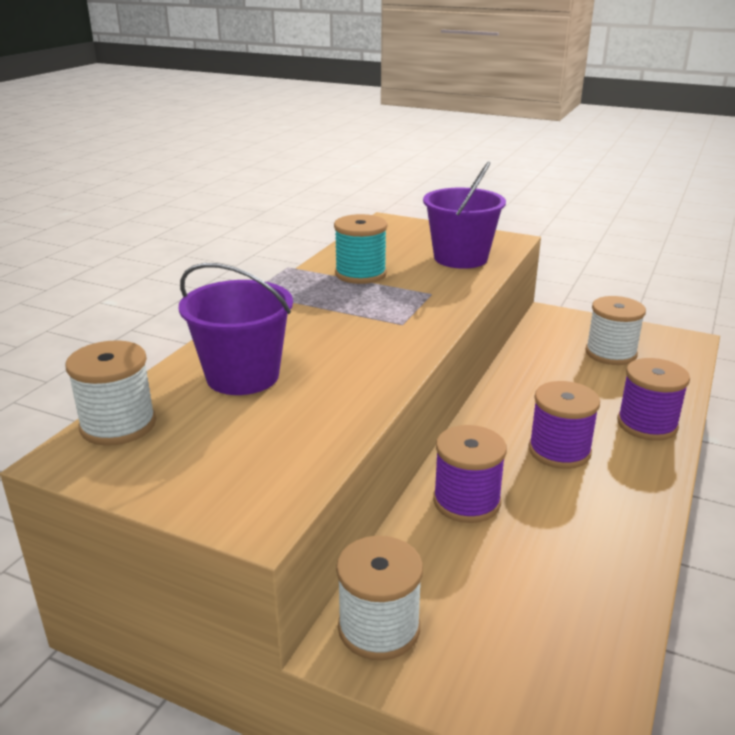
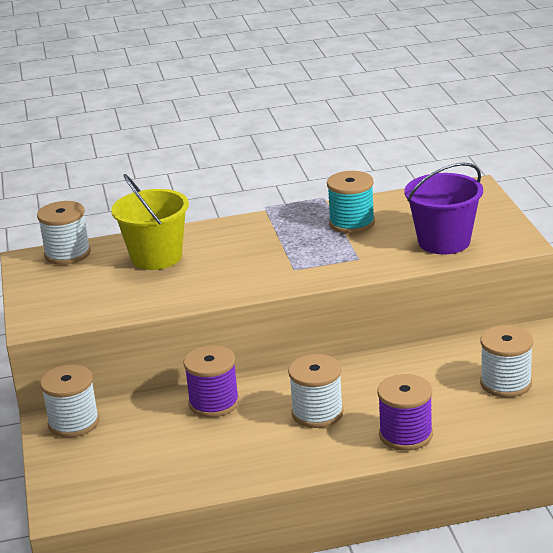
camera: 55 degrees right, 0 degrees up
(242, 376) = (156, 257): purple bucket -> yellow bucket
(559, 451) = (317, 413): purple spool -> white spool

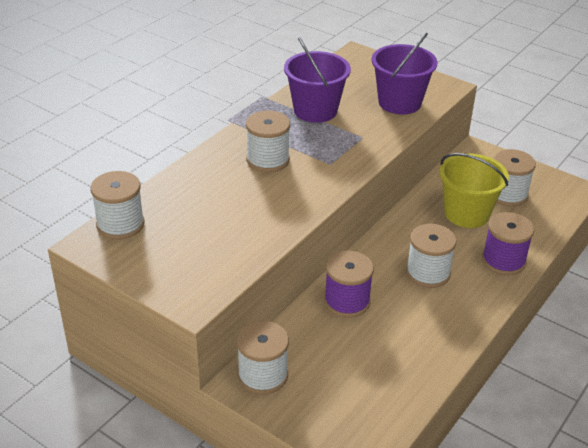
camera: 45 degrees left, 10 degrees up
(156, 257) = (206, 196): yellow bucket -> yellow bucket (466, 213)
(246, 248) = (268, 160): none -> white spool
(352, 223) = (315, 110): turquoise spool -> purple bucket

